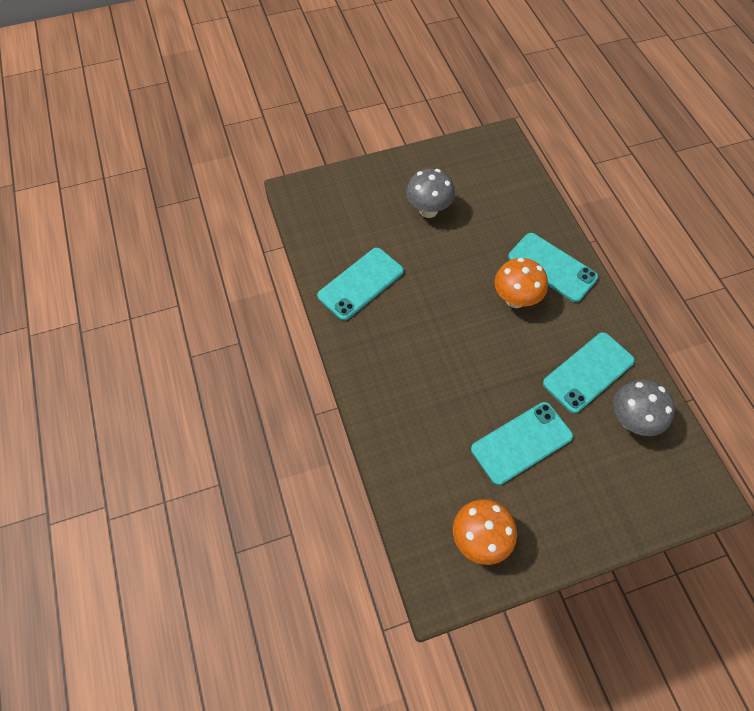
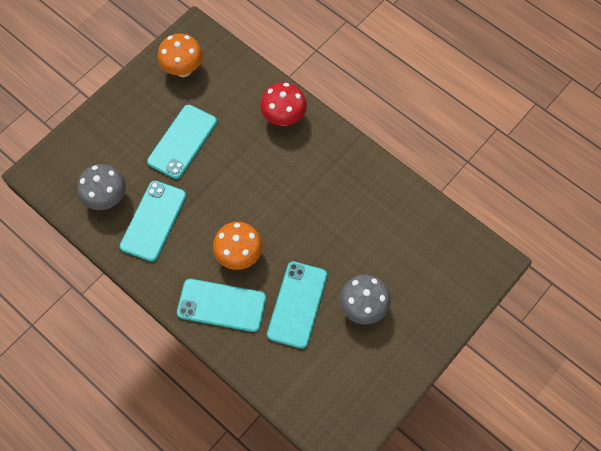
camera: 150 degrees right, 5 degrees up
(361, 284) = (373, 202): turquoise phone -> turquoise phone (297, 304)
(394, 411) = (284, 118): none -> red mushroom

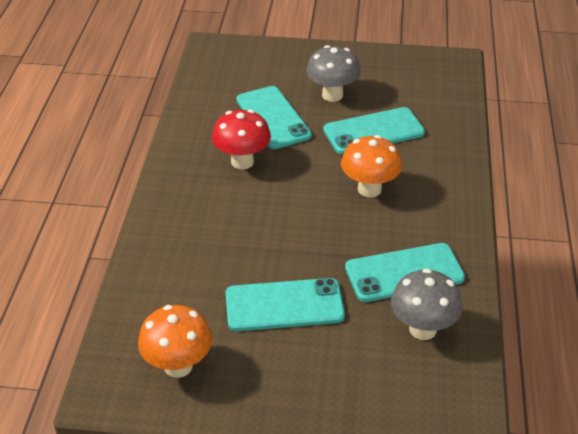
camera: 125 degrees left, 25 degrees down
(221, 305) = (430, 176): turquoise phone -> turquoise phone (273, 118)
(284, 118) = (174, 236): red mushroom -> red mushroom (242, 162)

